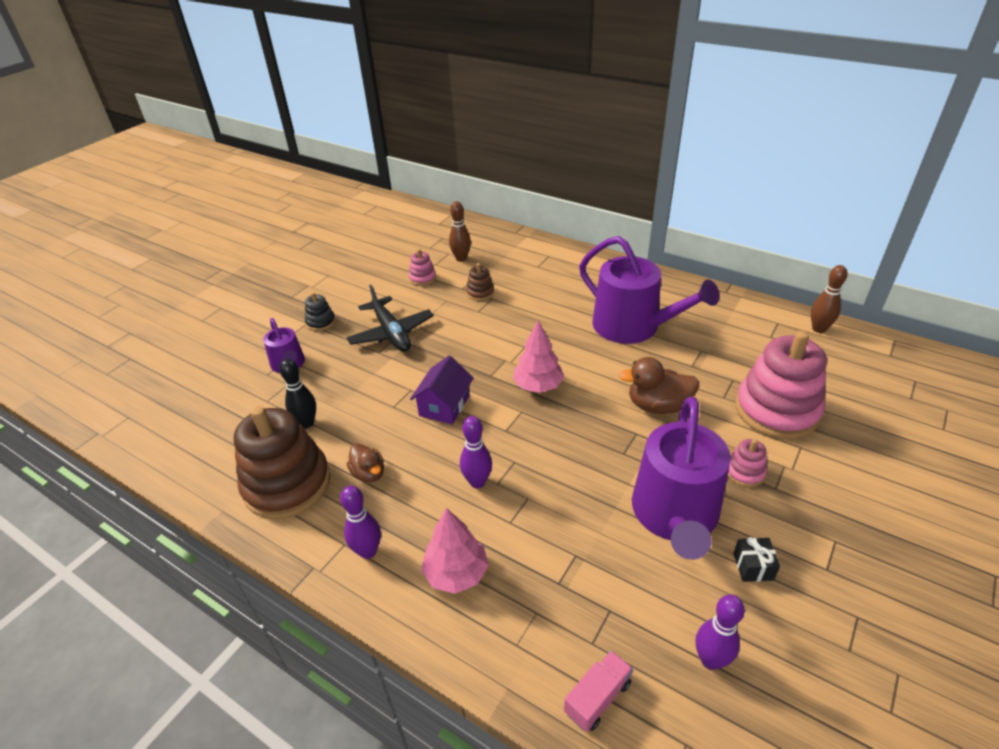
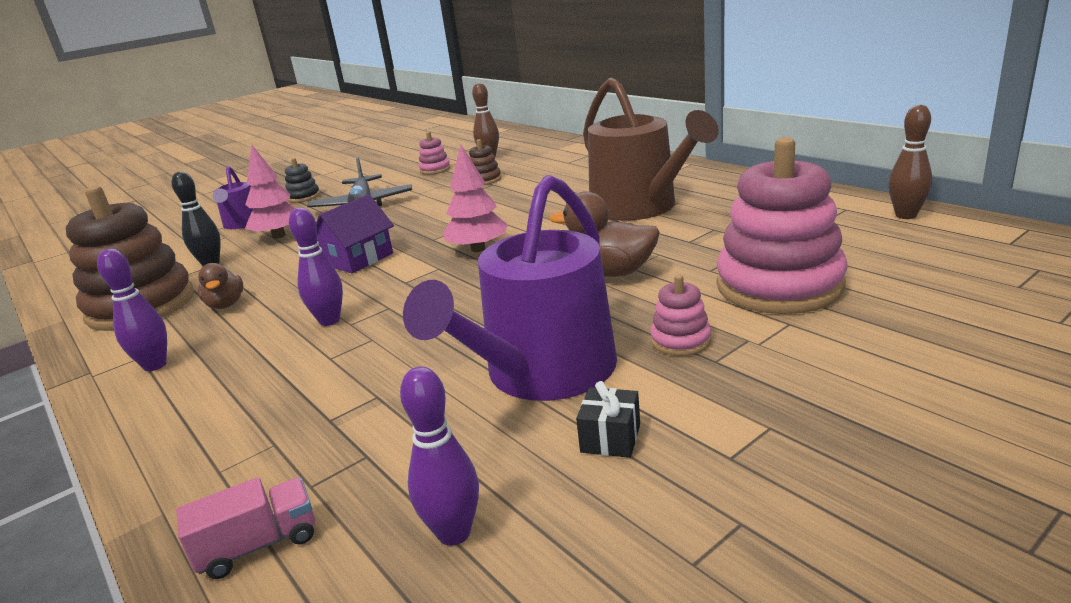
camera: 20 degrees right, 15 degrees down
(456, 573) = (223, 395): pink tree -> pink tree (279, 236)
(633, 327) = (639, 207): purple watering can -> brown watering can

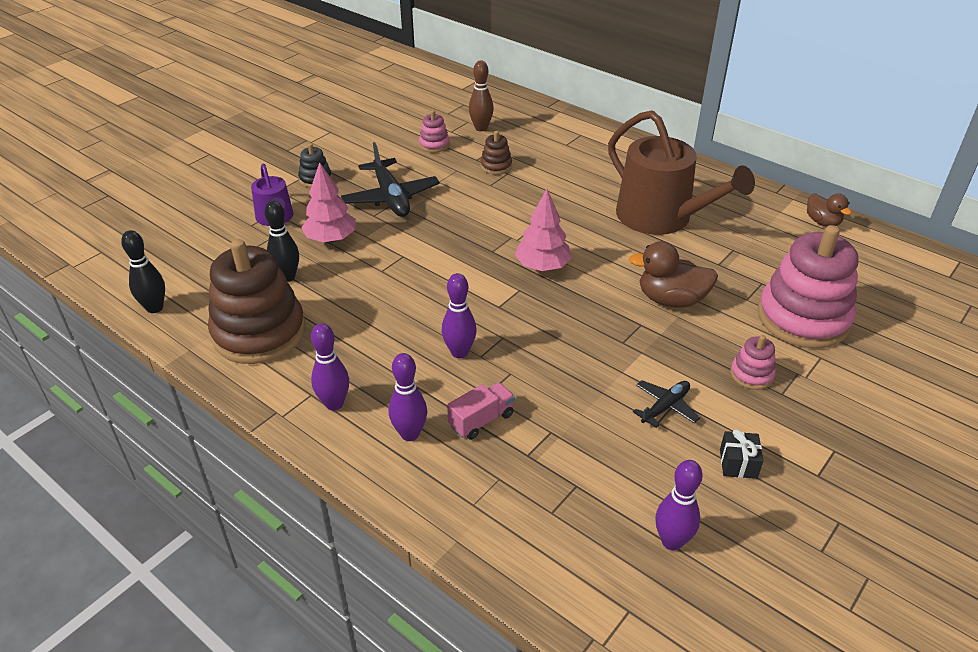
camera: 15 degrees left, 15 degrees up
(67, 289) = (155, 308): none -> black bowling pin
(209, 395) = (410, 434): none -> purple bowling pin
(226, 304) = (346, 332): brown duck -> brown duck (822, 222)
(259, 545) = (547, 560): pink truck -> pink truck (481, 420)
(359, 259) = (436, 275): purple house -> none
(542, 373) = (665, 407): purple watering can -> black plane
(906, 215) = (874, 241): brown bowling pin -> none

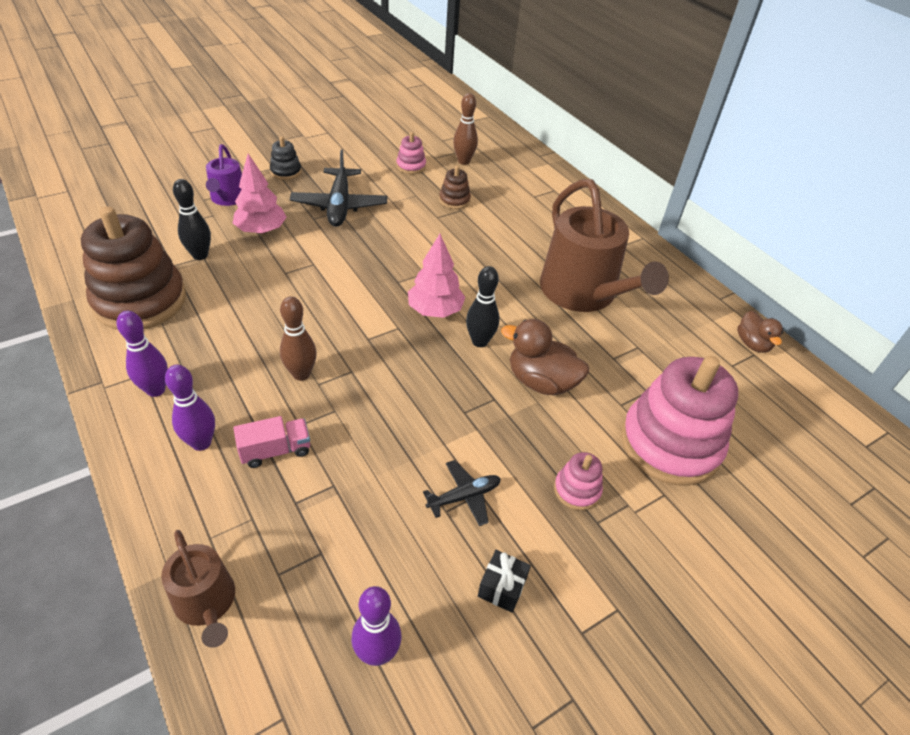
camera: 15 degrees right, 5 degrees up
(155, 308) = (72, 252): black bowling pin -> black bowling pin (480, 341)
(459, 352) = (301, 374): purple bowling pin -> brown bowling pin
(507, 552) = (207, 603): none -> brown watering can

